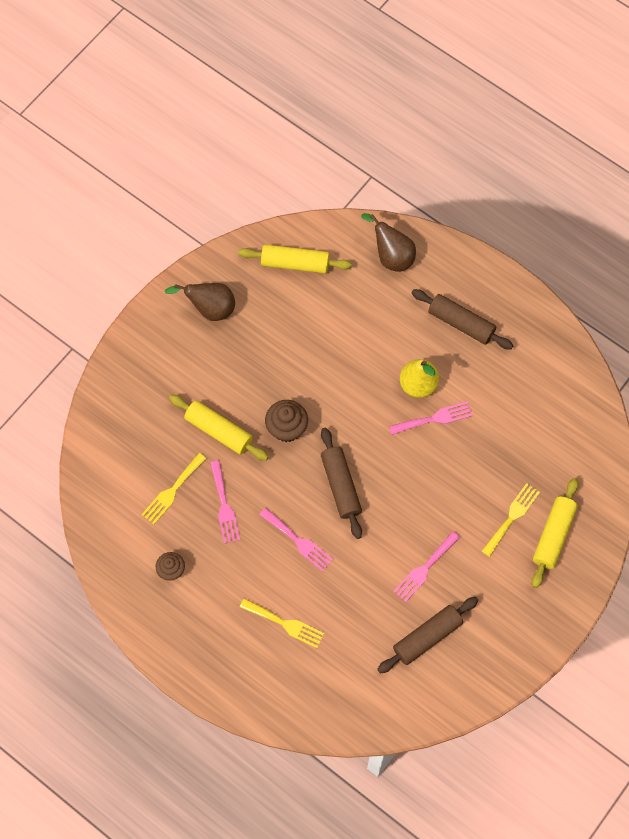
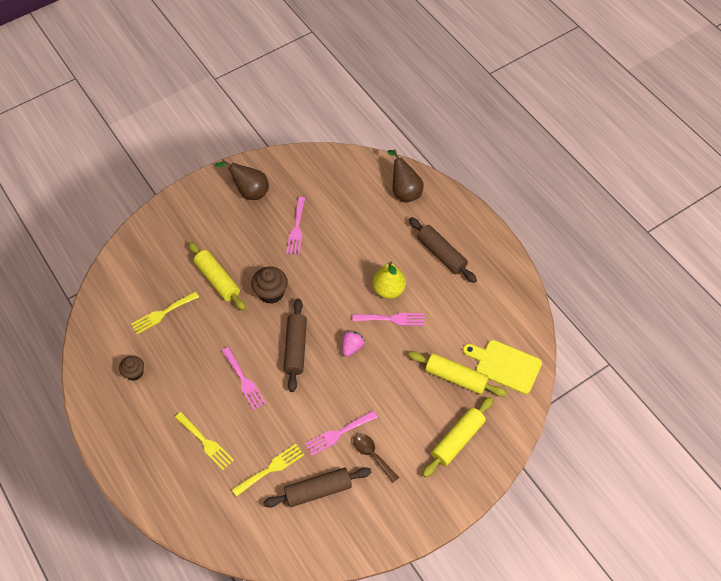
camera: 20 degrees right, 10 degrees down
(224, 506) = (197, 336): pink fork -> pink fork (296, 229)
(295, 263) = (328, 177): yellow rolling pin -> yellow rolling pin (456, 378)
(402, 465) = (352, 347): none -> pink strawberry
(470, 580) = (372, 455): none -> brown spoon
(512, 517) = (427, 414): yellow fork -> yellow fork (271, 469)
(575, 436) = (505, 365): none -> yellow cutting board

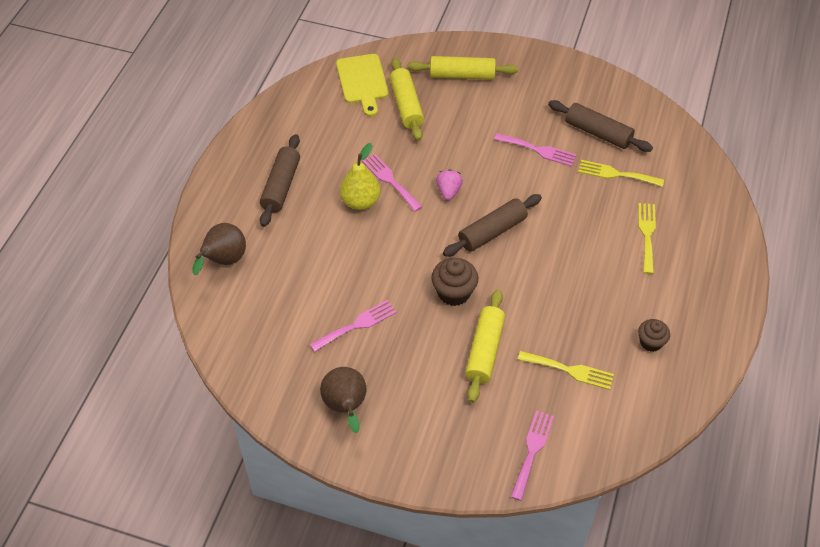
camera: 130 degrees left, 5 degrees down
(244, 381) = (564, 248): pink fork -> pink fork (532, 451)
(352, 347) = (448, 191): pink strawberry -> pink strawberry turned 105 degrees clockwise
(372, 455) = (532, 118): brown spoon -> none

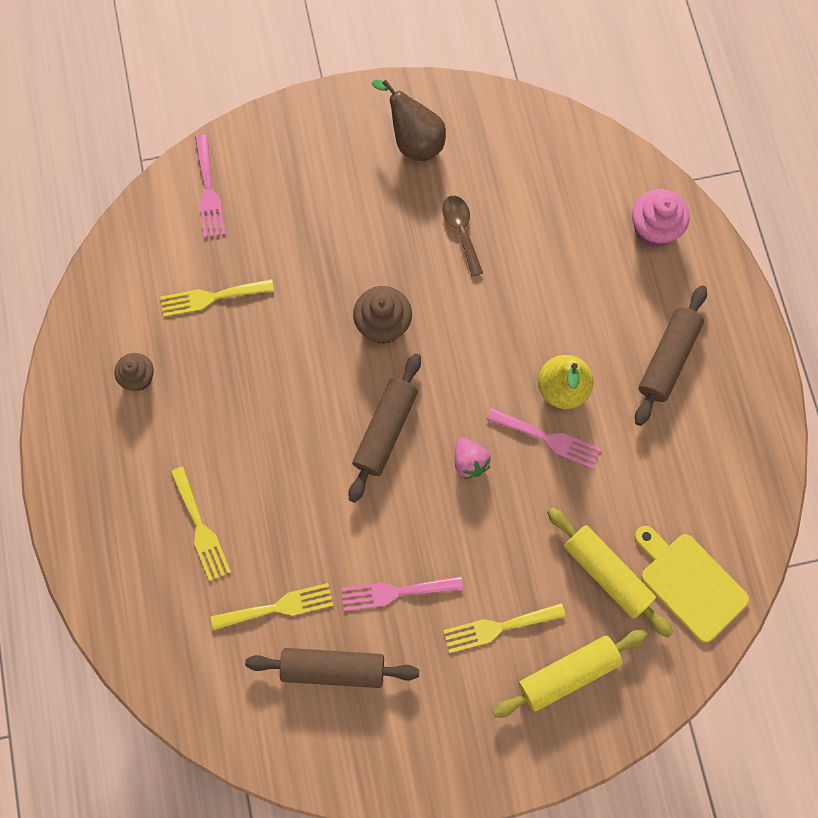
camera: 150 degrees right, 20 degrees up
(224, 261) = (654, 229): brown pear -> pink cupcake
(281, 186) = (668, 359): brown rolling pin -> brown rolling pin turned 45 degrees clockwise
(357, 325) = (461, 231): pink fork -> brown spoon
(484, 350) = (312, 273): yellow rolling pin -> none
(487, 110) = (498, 627): none -> yellow fork

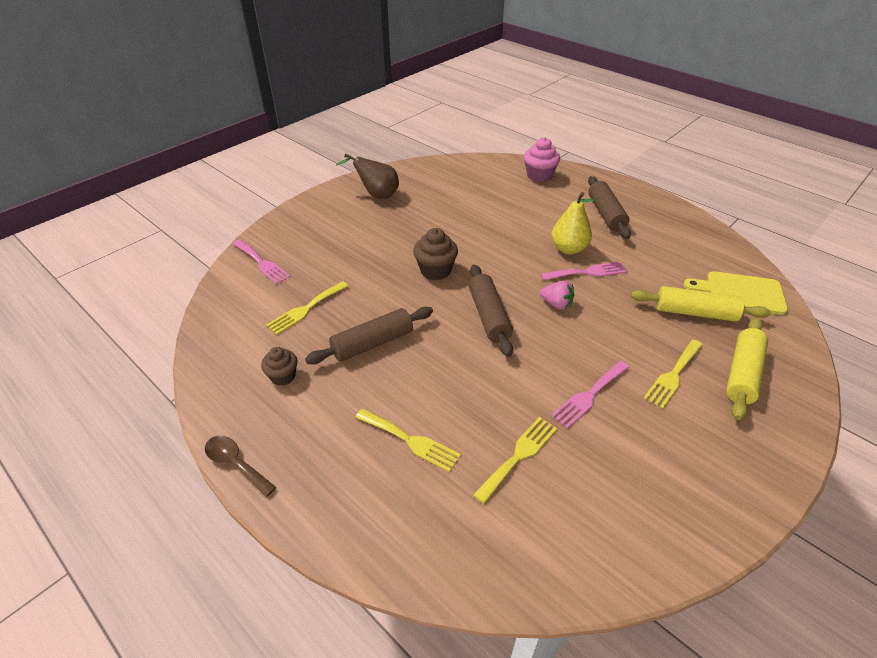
camera: 35 degrees left, 30 degrees down
(333, 668) = (599, 470): brown rolling pin -> brown rolling pin (372, 343)
(461, 231) = (440, 216): brown spoon -> brown spoon (236, 464)

